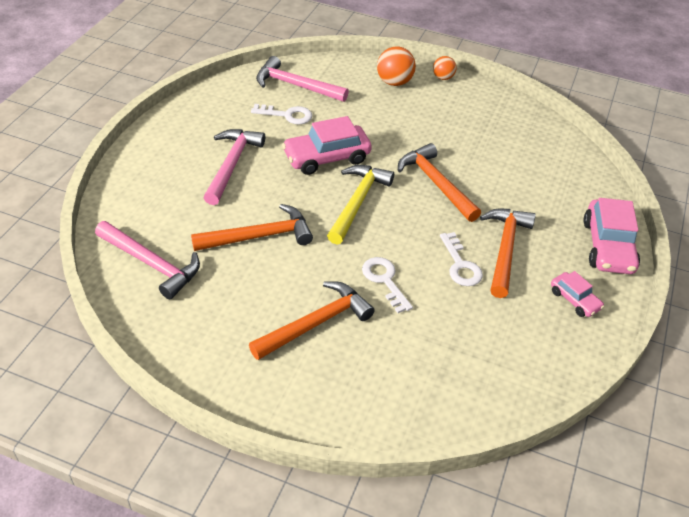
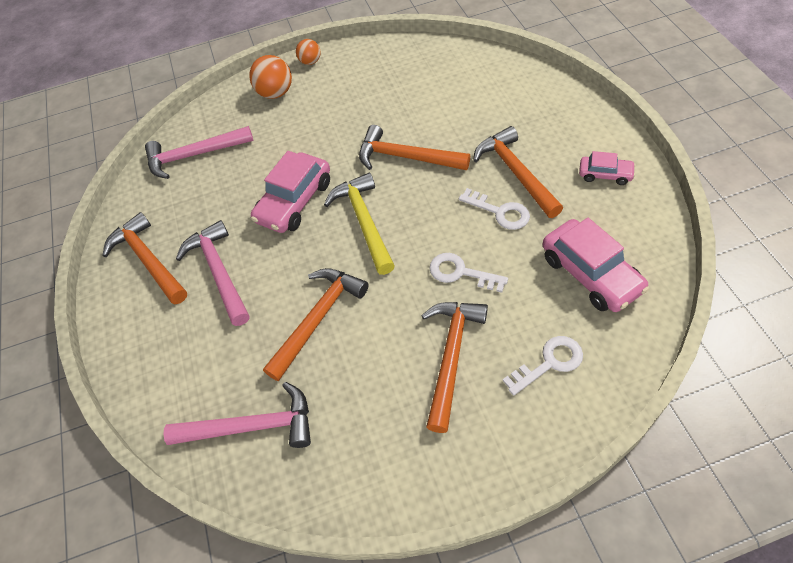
camera: 30 degrees left, 10 degrees up
(199, 128) = (148, 260): none -> orange hammer
(287, 115) = (217, 188): white key -> white key (549, 363)
(608, 246) = (579, 114): pink car -> pink car (590, 274)

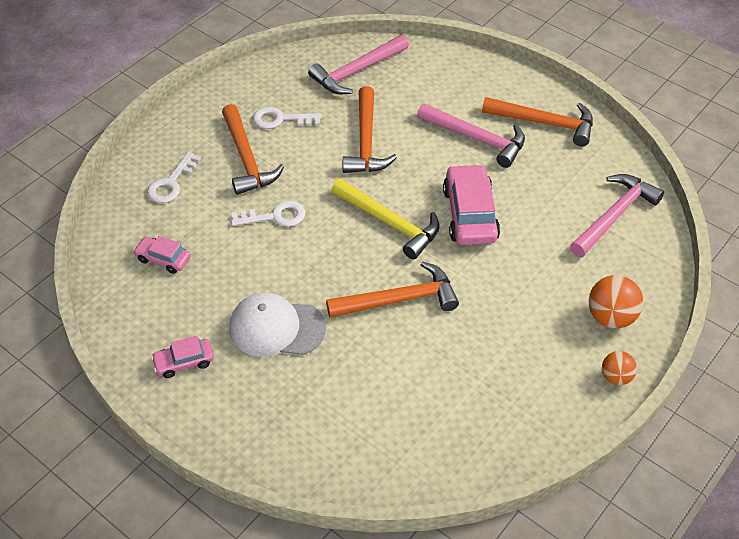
camera: 140 degrees right, 5 degrees down
(500, 212) = (270, 281): white key -> white key (281, 119)
(516, 172) = (276, 328): orange hammer -> white cap
(590, 274) = (163, 259): pink car -> pink car, size x0.55

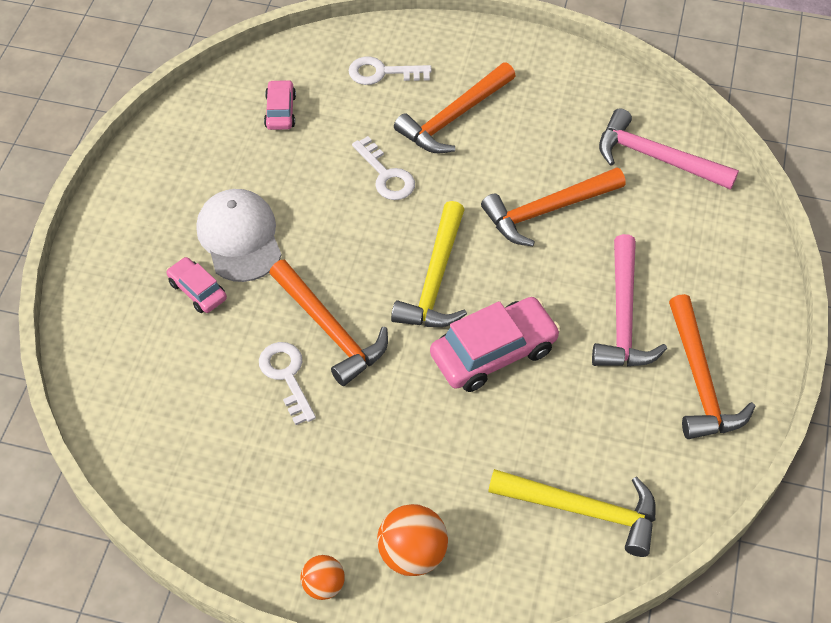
camera: 65 degrees right, 5 degrees up
(184, 362) = (164, 182): pink car -> pink car (197, 290)
(281, 119) = (531, 121): white key -> white key (287, 376)
(615, 215) = (583, 510): pink hammer -> yellow hammer

